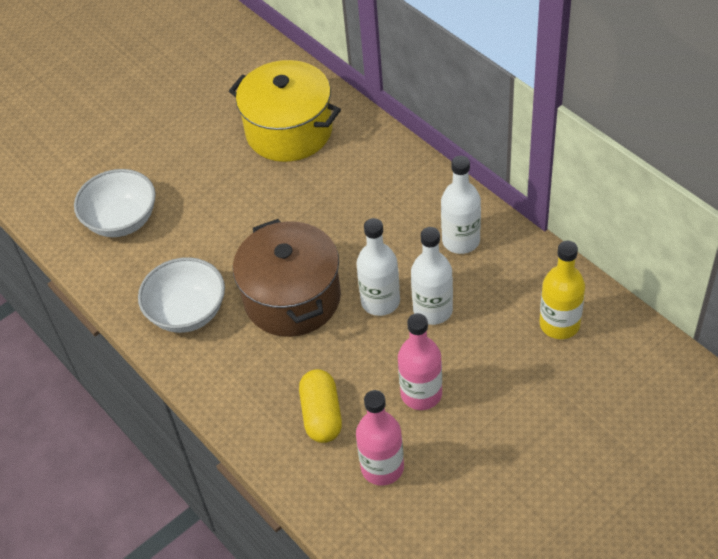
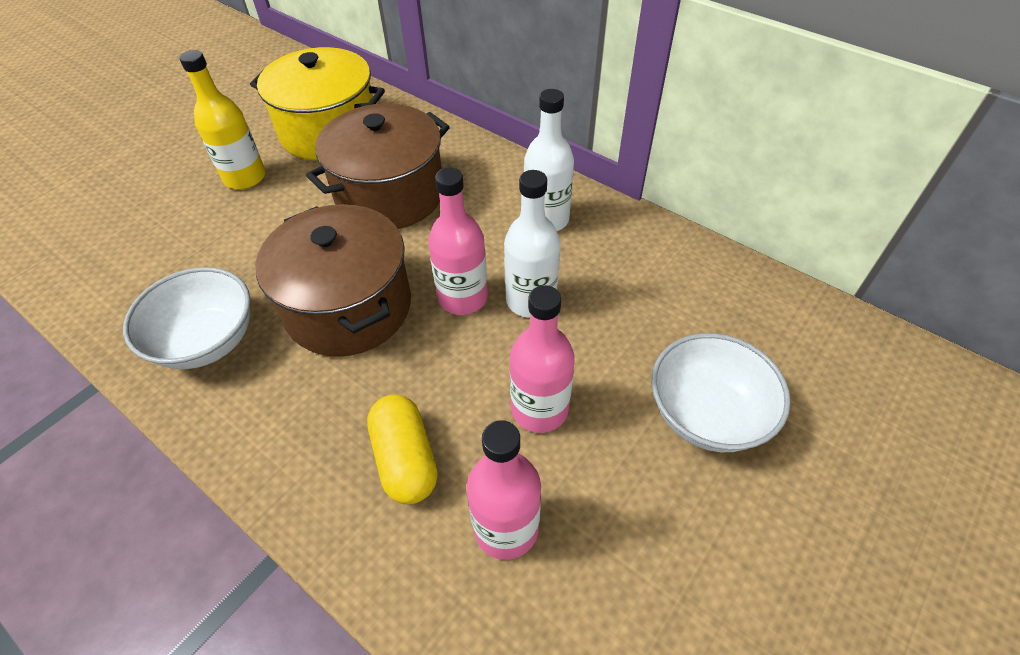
camera: 15 degrees left, 0 degrees up
(122, 220) = (123, 241): white bowl -> white bowl (707, 414)
(334, 202) = (390, 195): none -> brown pot
(380, 301) = (463, 297): white bottle -> pink bottle
(559, 324) = (690, 298): yellow bottle -> yellow bottle (245, 178)

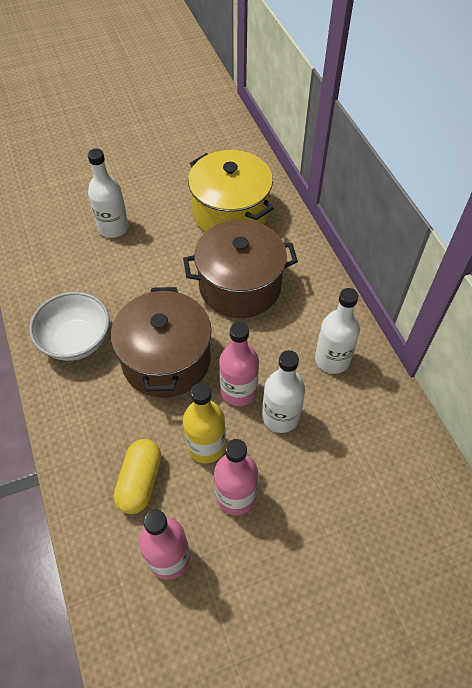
camera: 30 degrees right, 5 degrees up
(183, 200) = (113, 228): none -> white bottle
(245, 178) = (157, 227): yellow bottle -> yellow bottle (206, 446)
(707, 414) = (338, 563): white bowl -> none

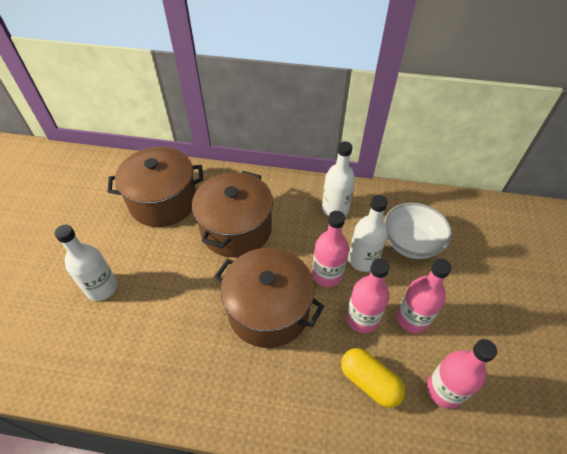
camera: 60 degrees left, 5 degrees down
(76, 340) = (200, 373): white bowl -> white bowl (411, 243)
(206, 446) = (362, 318): yellow bottle -> pink bottle
(230, 213) = (163, 201): yellow pot -> brown pot

